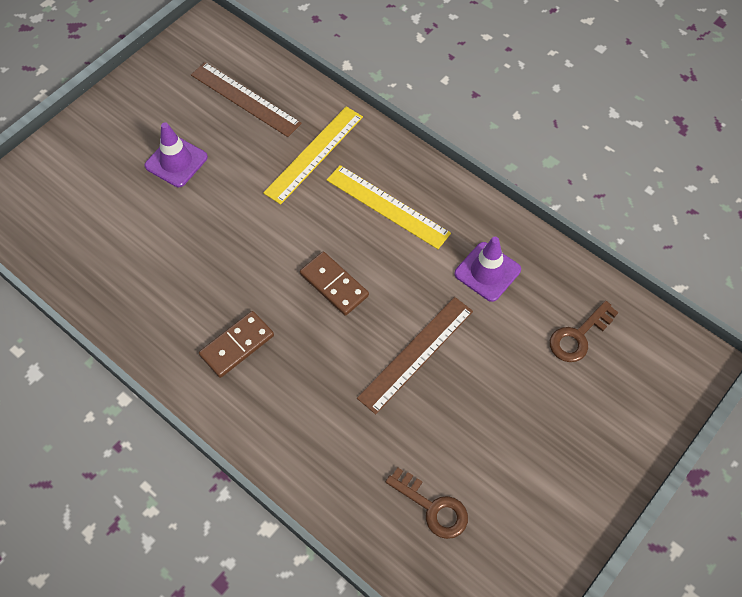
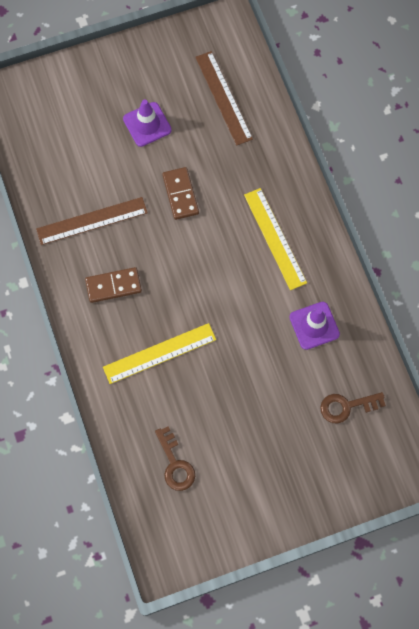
camera: 30 degrees right, 10 degrees up
(314, 154) = (247, 169): yellow ruler -> yellow ruler (159, 353)
(334, 285) = (202, 277): brown domino -> brown domino (180, 194)
(416, 354) = (228, 357): brown ruler -> brown ruler (92, 221)

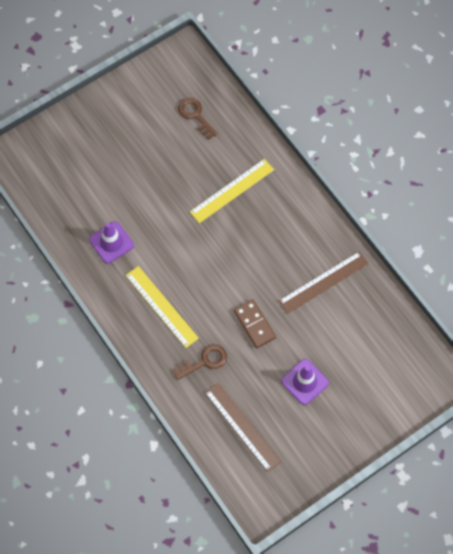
camera: 165 degrees right, 5 degrees down
(113, 286) = (286, 233): brown domino -> none
(347, 406) = (72, 187): brown key -> brown key (204, 361)

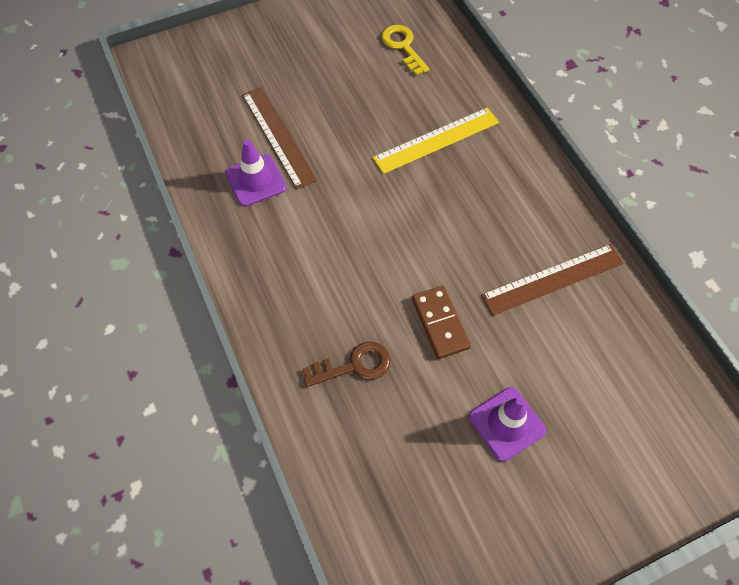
camera: 10 degrees right, 5 degrees down
(161, 306) = (306, 276): yellow ruler -> none
(195, 115) = (403, 47): brown key -> yellow key
(242, 426) = (395, 479): brown ruler -> brown ruler (278, 136)

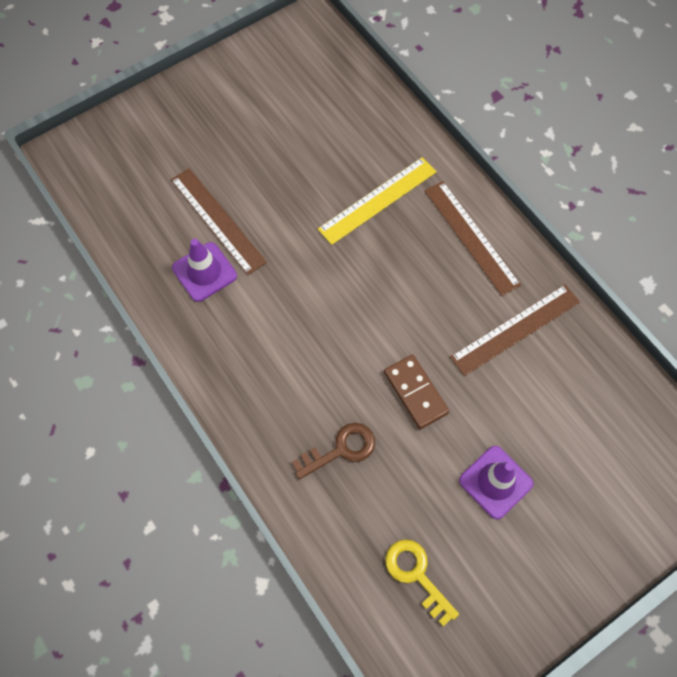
camera: 10 degrees left, 5 degrees up
(403, 47) = (325, 101): yellow key -> yellow key (416, 575)
(523, 186) = (471, 237): none -> brown ruler

